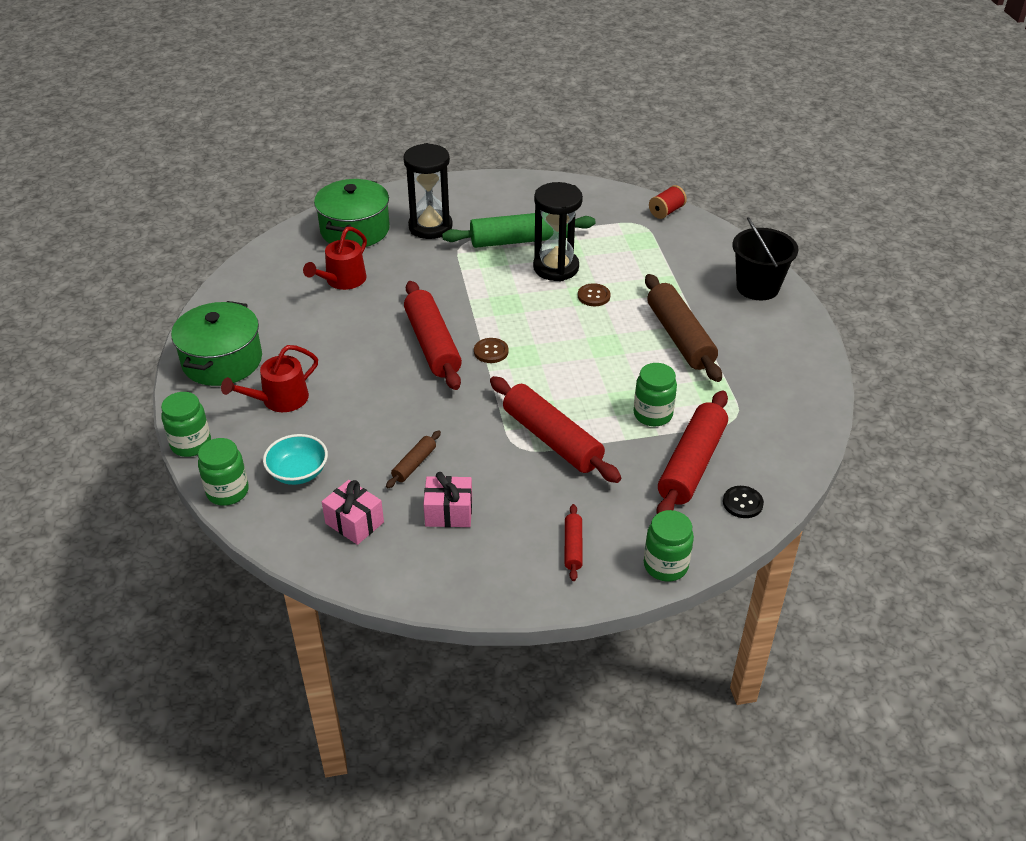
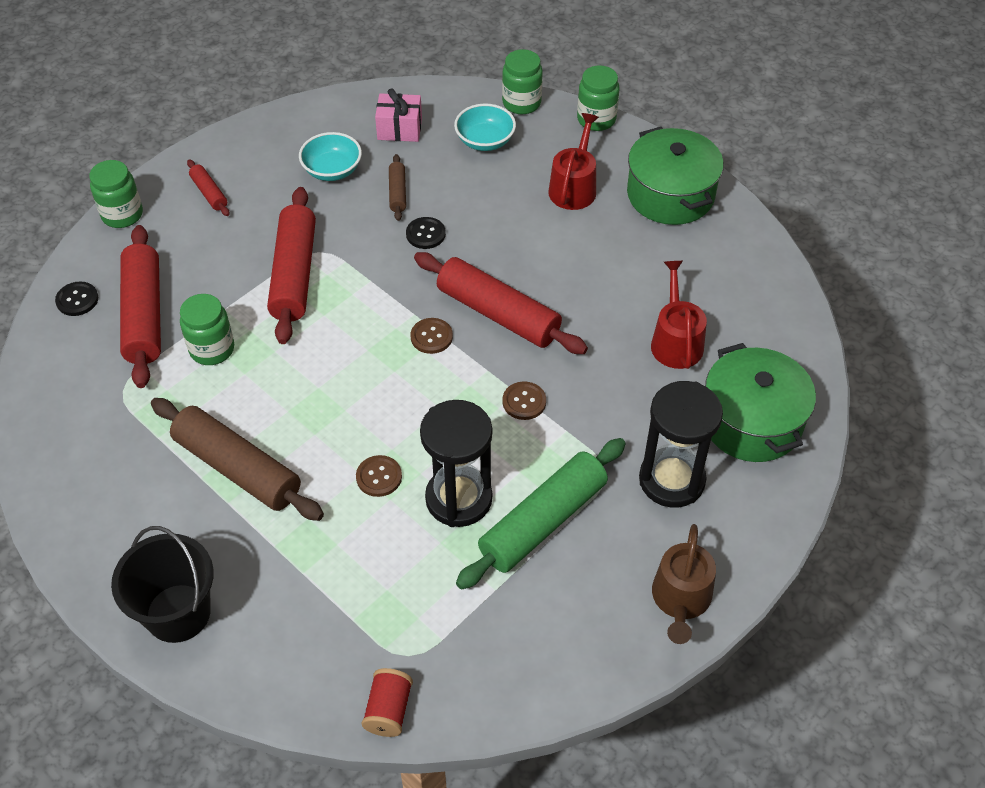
camera: 145 degrees right, 10 degrees up
(426, 420) = (425, 234): none -> black button
(449, 513) = (332, 170): pink gift -> turquoise bowl
(470, 292) = (524, 402): none -> brown button
(483, 188) = (681, 599): none -> brown watering can
(552, 439) = (294, 274): red rolling pin -> red rolling pin turned 75 degrees clockwise

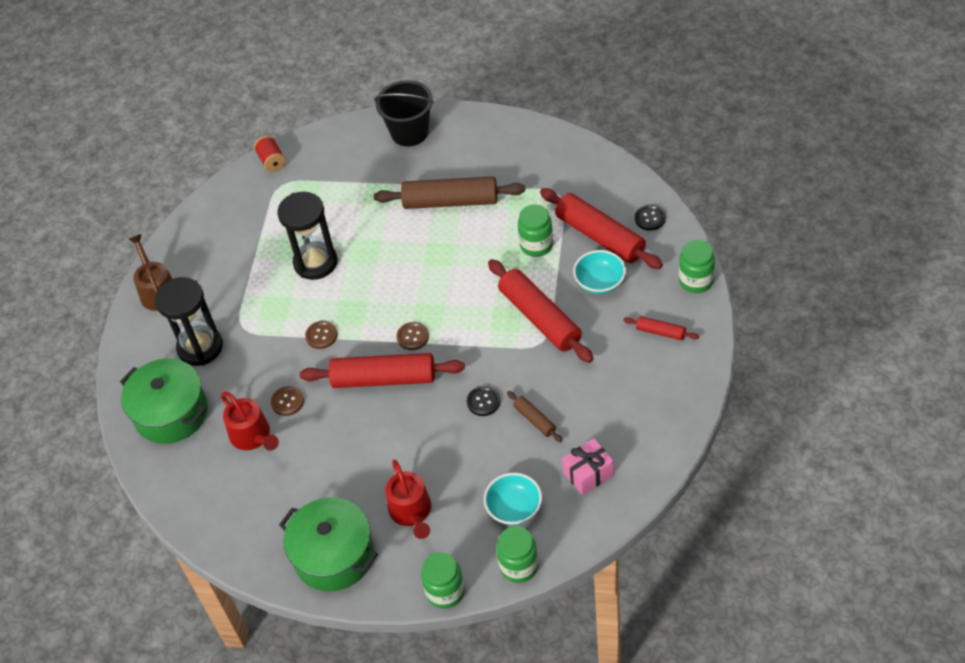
camera: 150 degrees right, 0 degrees up
(332, 170) = (598, 405): turquoise bowl -> turquoise bowl (599, 282)
(379, 477) = (369, 245): brown button -> brown button (287, 401)
(543, 522) = (259, 281): green rolling pin -> none

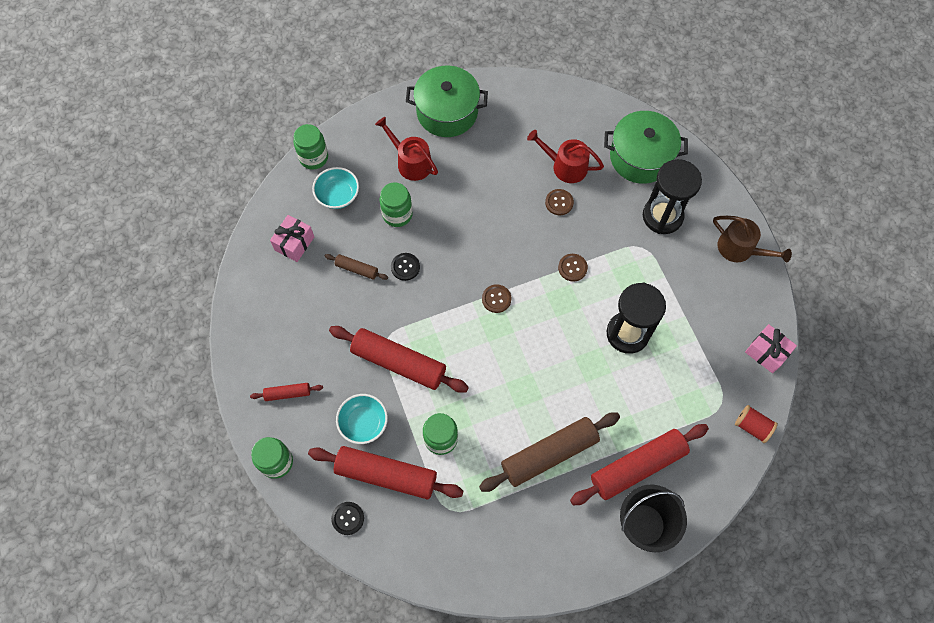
camera: 145 degrees right, 15 degrees up
(212, 205) = (766, 352): none -> pink gift
(384, 378) = (496, 253): red rolling pin -> red rolling pin (637, 467)
(445, 592) = (356, 121): green jar -> green jar (397, 214)

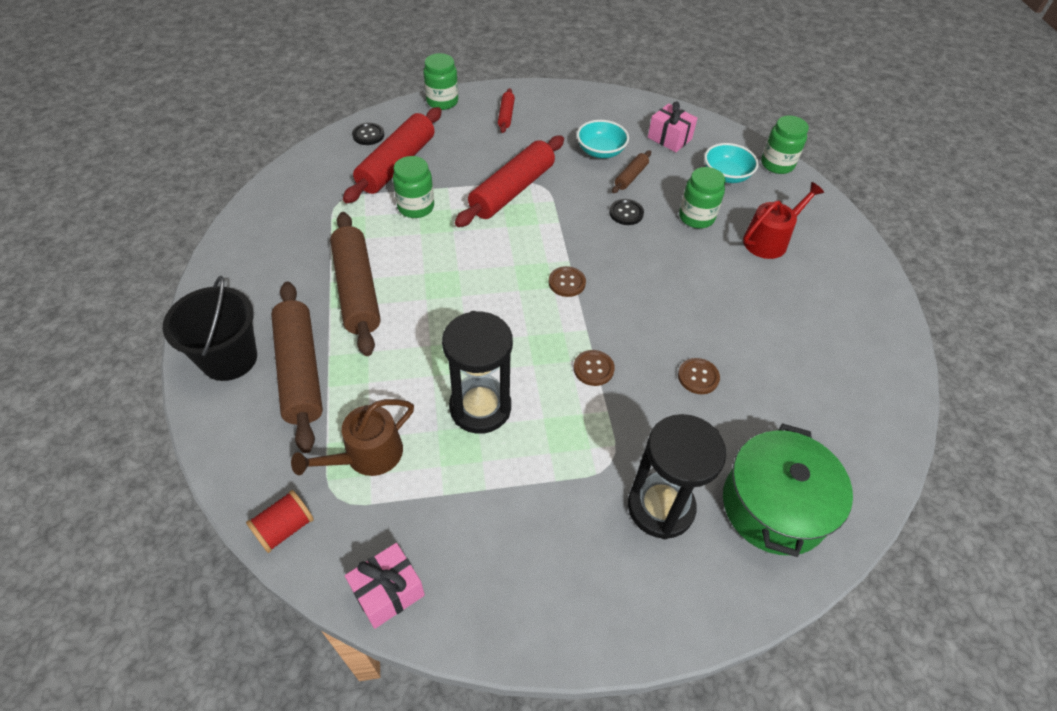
camera: 100 degrees right, 15 degrees down
(363, 423) = (456, 157): turquoise bowl -> turquoise bowl (600, 151)
(447, 112) = (848, 286): green pot -> none
(565, 166) = (759, 398): red watering can -> none
(637, 467) = (300, 371): red rolling pin -> brown rolling pin
(740, 249) = (581, 614): brown watering can -> brown watering can (367, 455)

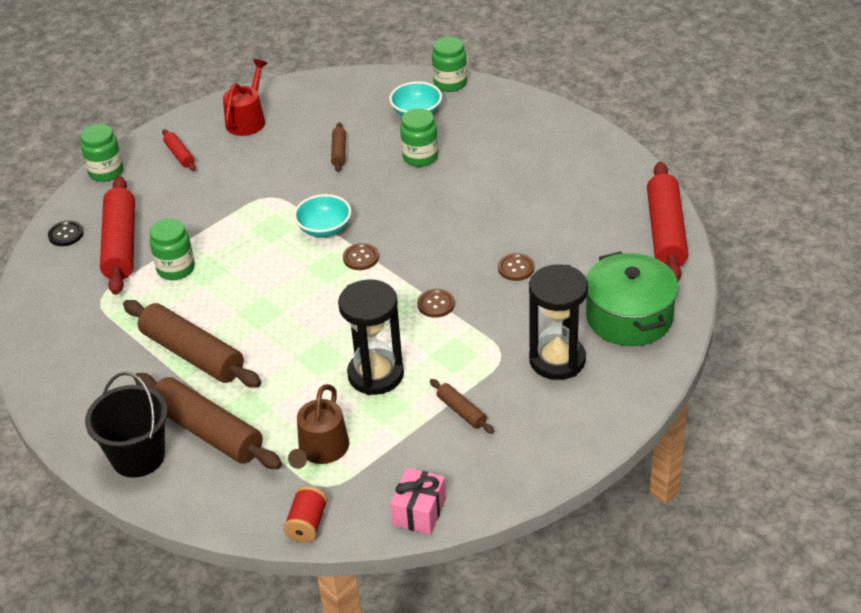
camera: 30 degrees left, 10 degrees down
(512, 190) = (247, 213): red rolling pin -> red rolling pin (665, 232)
(522, 502) = (461, 411): none -> brown rolling pin
(600, 151) = (294, 144): turquoise bowl -> turquoise bowl (324, 228)
(626, 213) = (361, 182): black button -> none
(669, 138) = (344, 105): pink gift -> none
(769, 240) = (490, 146): red watering can -> red watering can (247, 120)

